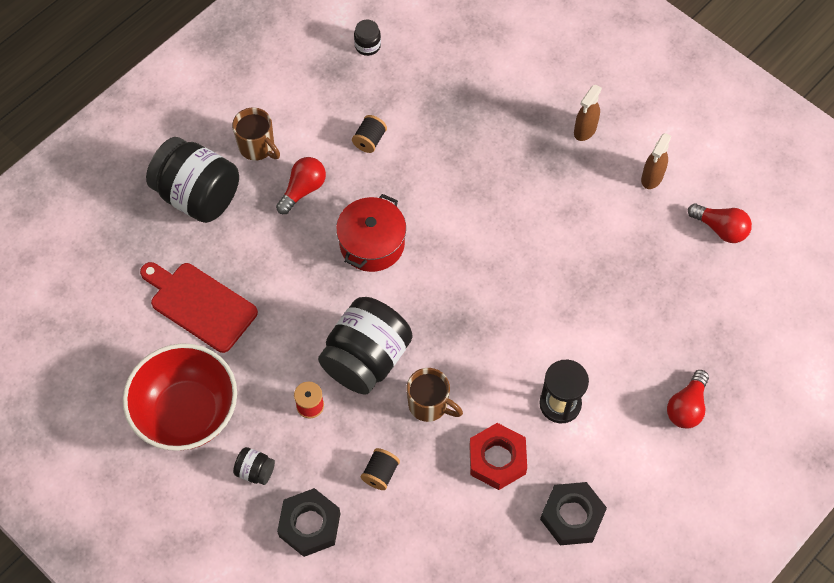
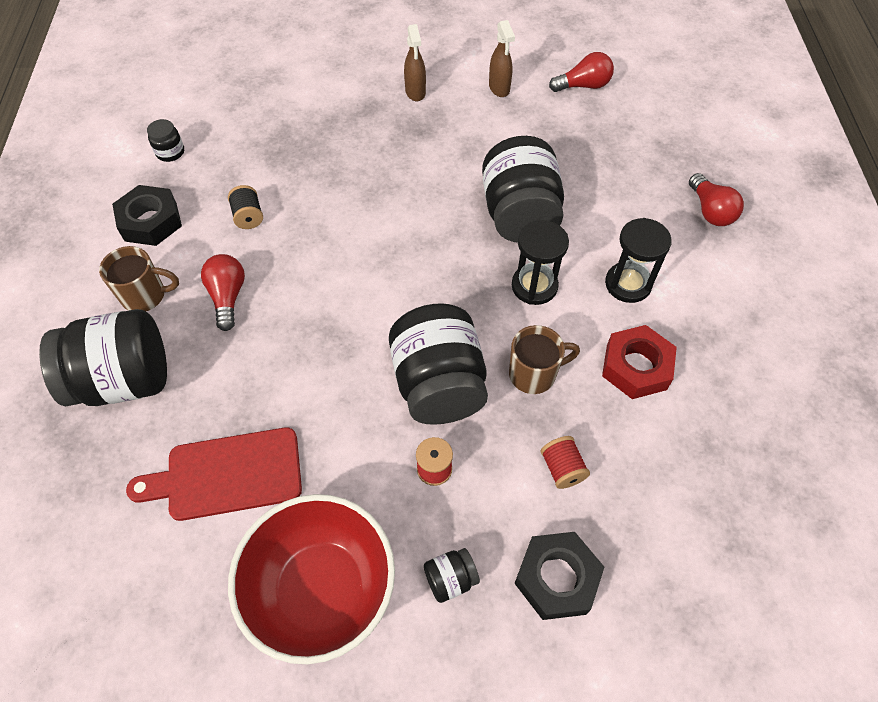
camera: 45 degrees left, 5 degrees down
(372, 243) = (339, 290): red pot -> none
(380, 473) = (562, 468): black spool -> red spool
(496, 350) = (534, 286): none -> black hourglass
(547, 291) = (519, 215): none -> black jar
(572, 516) = (740, 357): black nut -> black nut (151, 221)

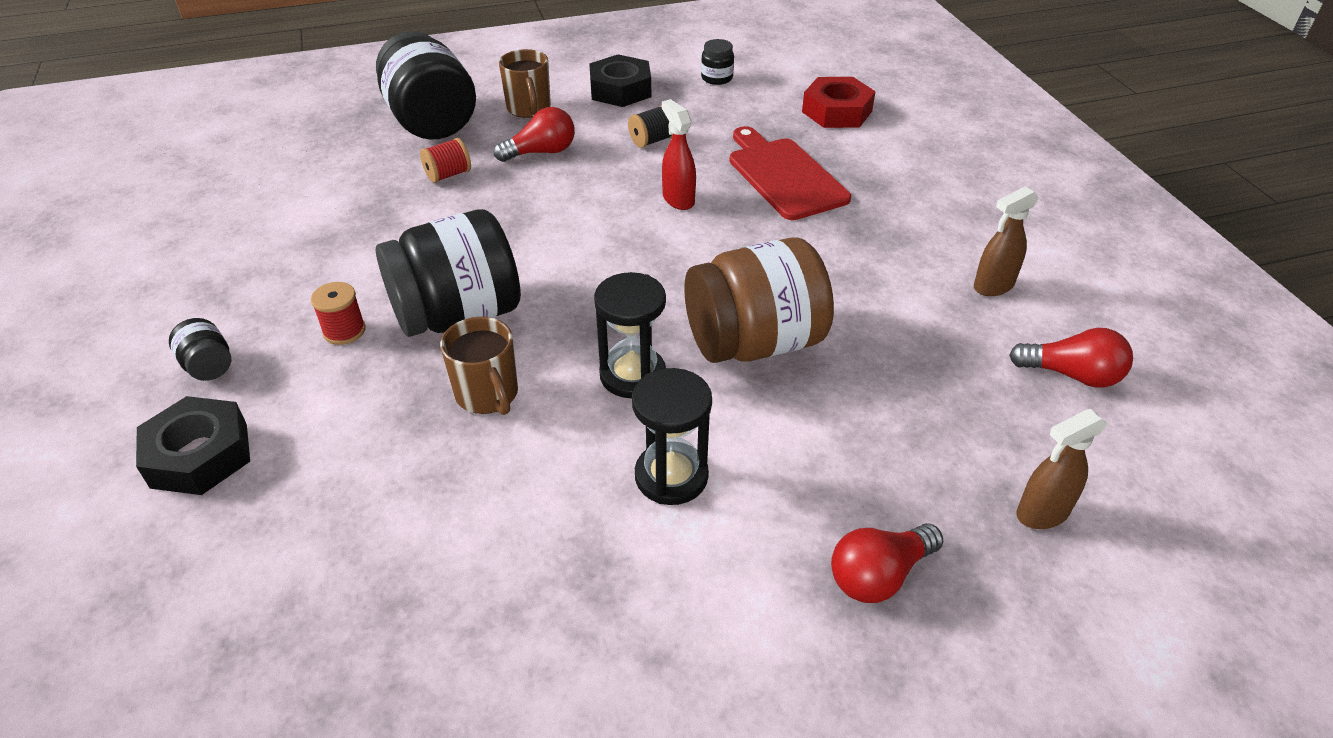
camera: 75 degrees right, 15 degrees down
(227, 475) = (334, 198): red cutting board -> red cutting board (784, 176)
(321, 590) = (208, 279): red bowl -> none
(342, 218) = (678, 199): none -> red spray bottle
(415, 92) = (926, 214): brown spray bottle -> brown spray bottle (1042, 513)
(519, 215) = (754, 343): black jar -> brown jar
(562, 468) = (348, 441): red spool -> red spool (448, 175)
(583, 86) = (1072, 375): red light bulb -> red light bulb turned 45 degrees counterclockwise
(636, 367) = (519, 501): red nut -> red nut (836, 111)

